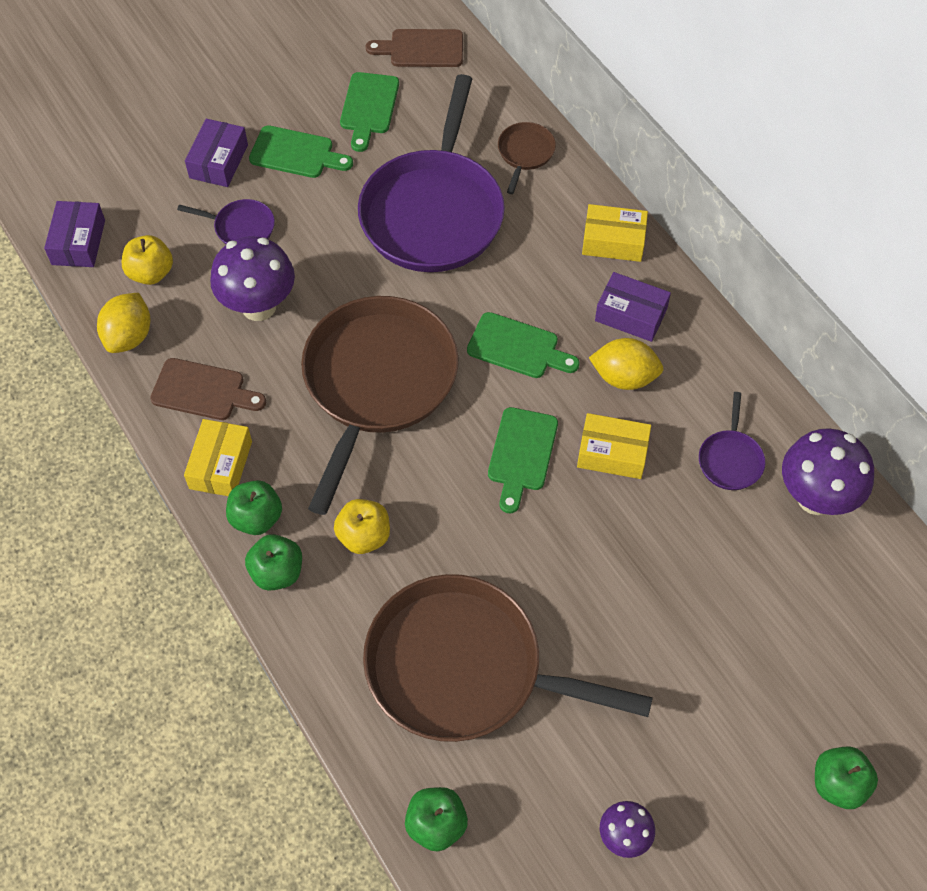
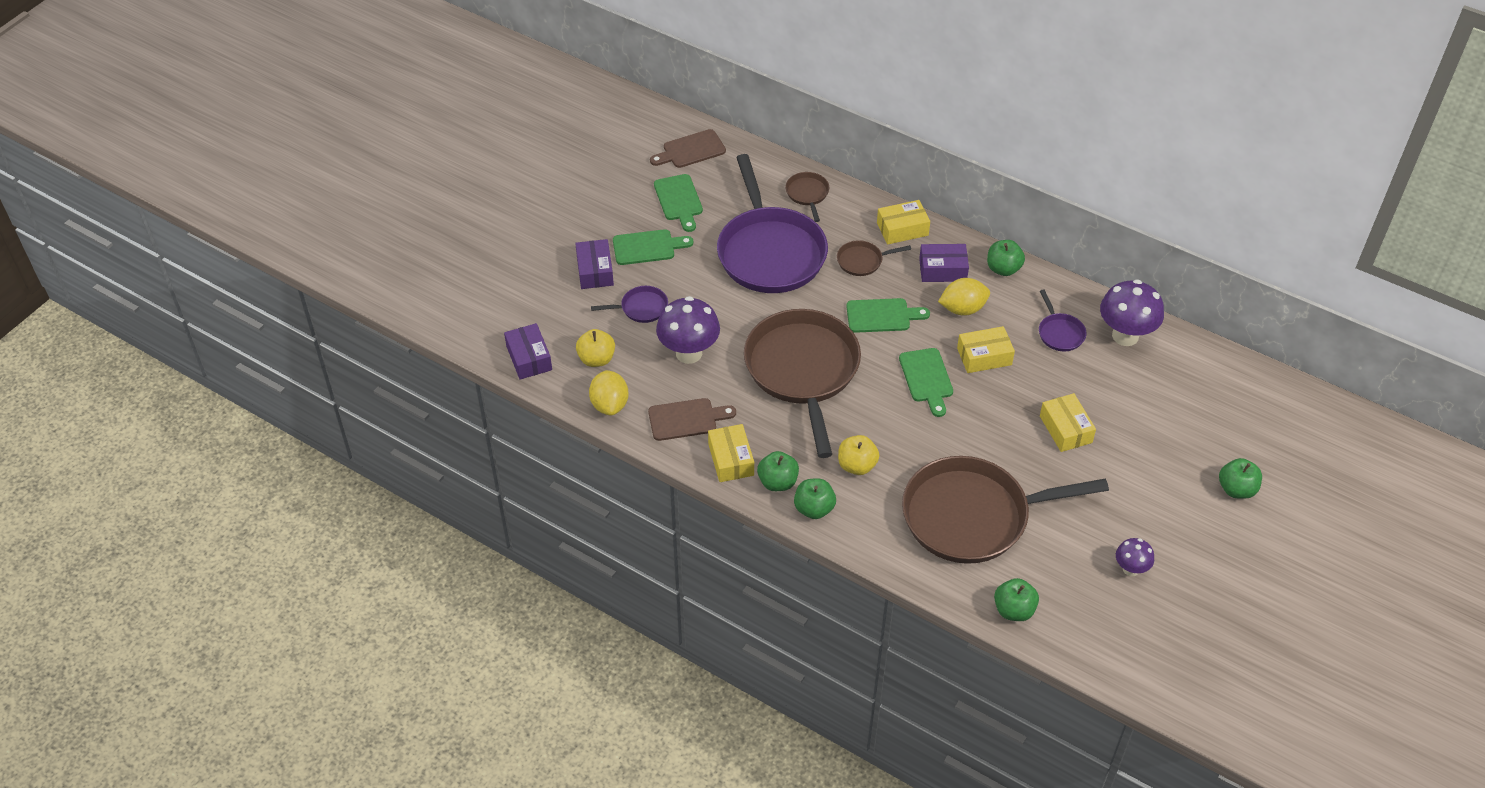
camera: 25 degrees left, 10 degrees down
(538, 265) = (862, 261): none -> brown pan
(657, 598) = (1065, 429): none -> yellow box
(709, 342) = (1003, 269): none -> green apple

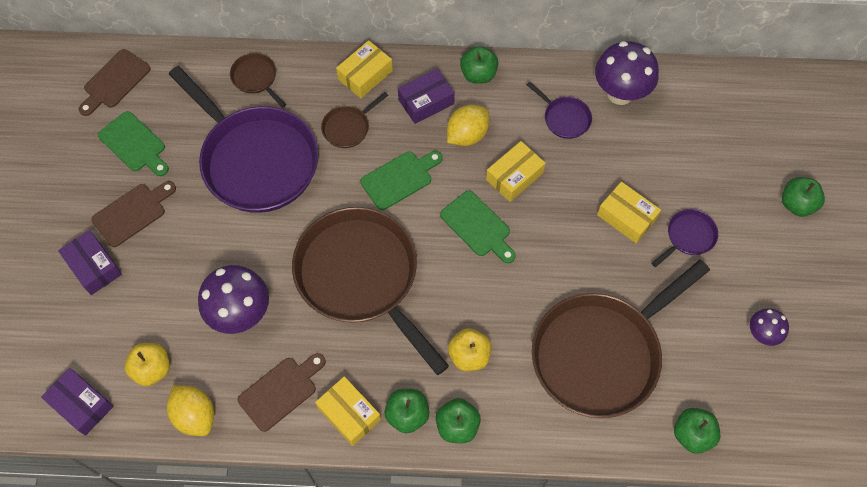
camera: 30 degrees left, 15 degrees up
(641, 308) = (165, 286): purple pan -> purple pan (688, 237)
(647, 247) = (132, 213): green cutting board -> brown cutting board

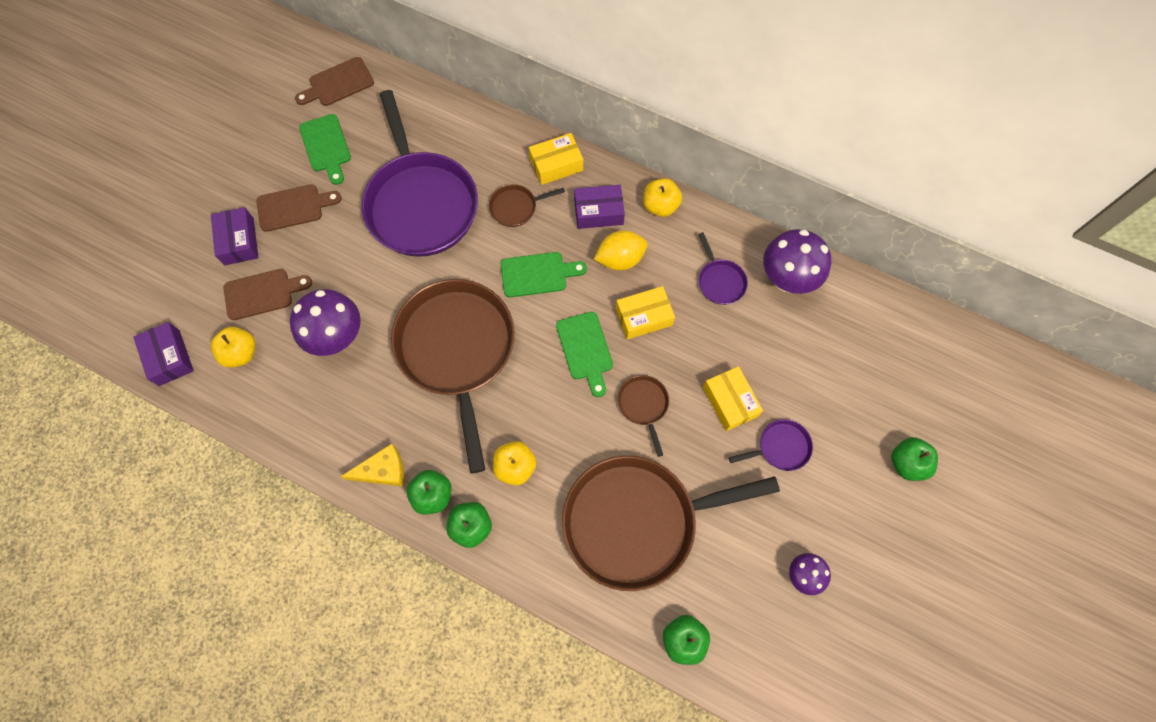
camera: 25 degrees right, 5 degrees up
(195, 415) = (255, 410): yellow lemon -> none
(256, 78) = (458, 129): brown pan -> brown pan (643, 405)
(281, 391) = (336, 422): brown cutting board -> brown cutting board (262, 293)
(349, 414) = (383, 470): yellow box -> yellow cheese
(478, 74) = (660, 206): green apple -> yellow apple

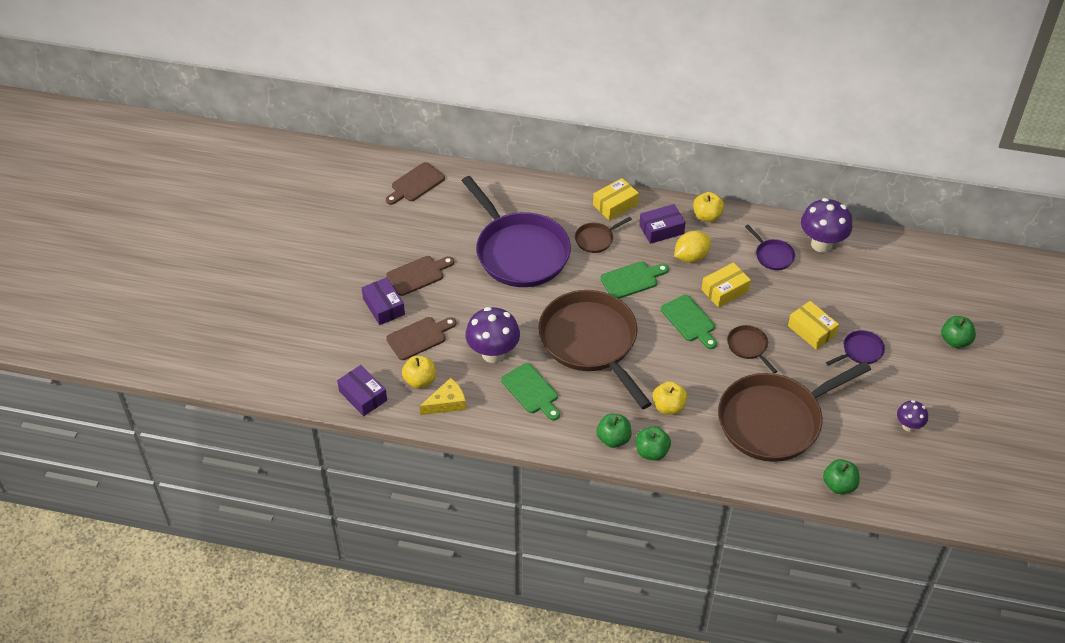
camera: 15 degrees left, 20 degrees down
(326, 146) = (425, 228): green cutting board -> green cutting board (531, 391)
(383, 470) = (568, 432): yellow cheese -> yellow cheese (447, 403)

